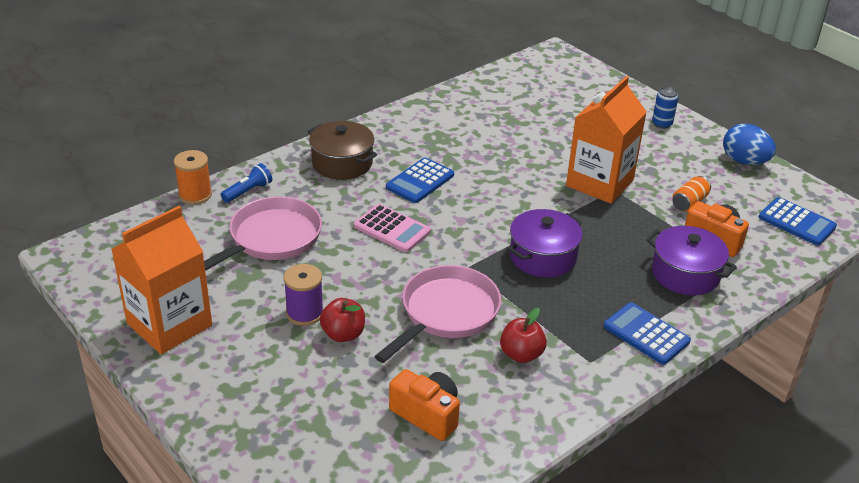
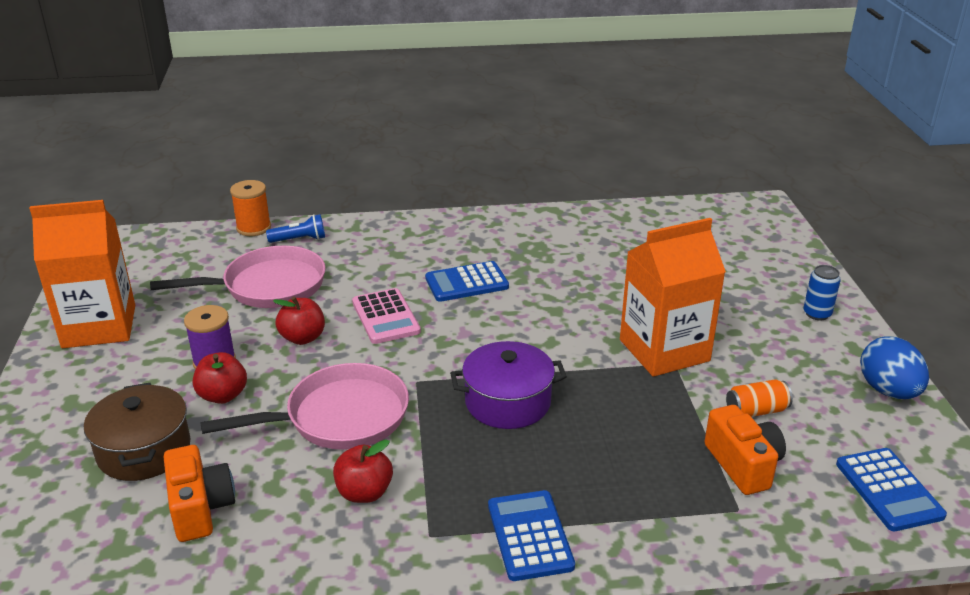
camera: 35 degrees right, 5 degrees down
(342, 163) = (412, 242): brown pot -> brown pot (144, 450)
(349, 268) = (302, 338): none -> red apple
(685, 274) = (658, 489): purple pot -> none

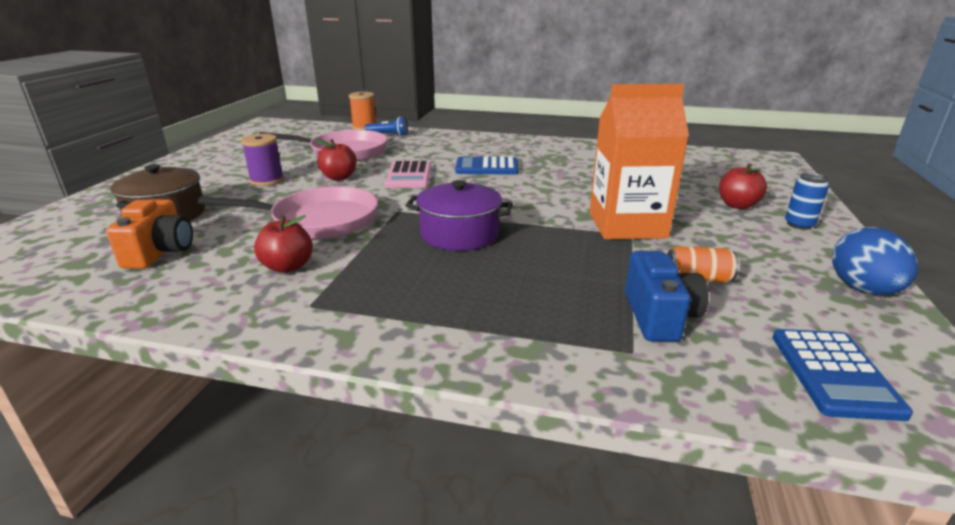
camera: 20 degrees right, 5 degrees down
(99, 326) = (218, 155): orange carton -> none
(223, 395) = (252, 197): red apple -> red apple (737, 205)
(530, 536) = (397, 325): blue calculator -> none
(743, 465) = (659, 316): orange camera -> blue camera

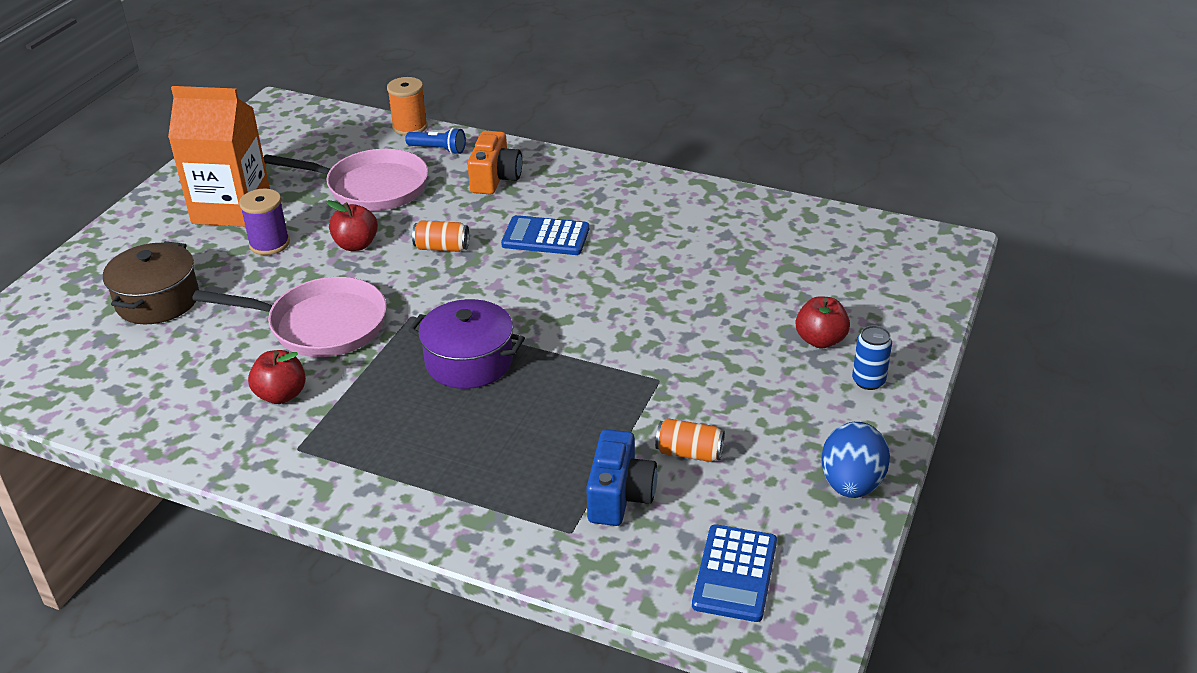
camera: 10 degrees right, 10 degrees up
(160, 252) = (156, 361): orange camera -> orange camera (495, 179)
(409, 176) = (442, 248): pink calculator -> orange can
(627, 225) = (664, 364): orange carton -> orange carton (231, 208)

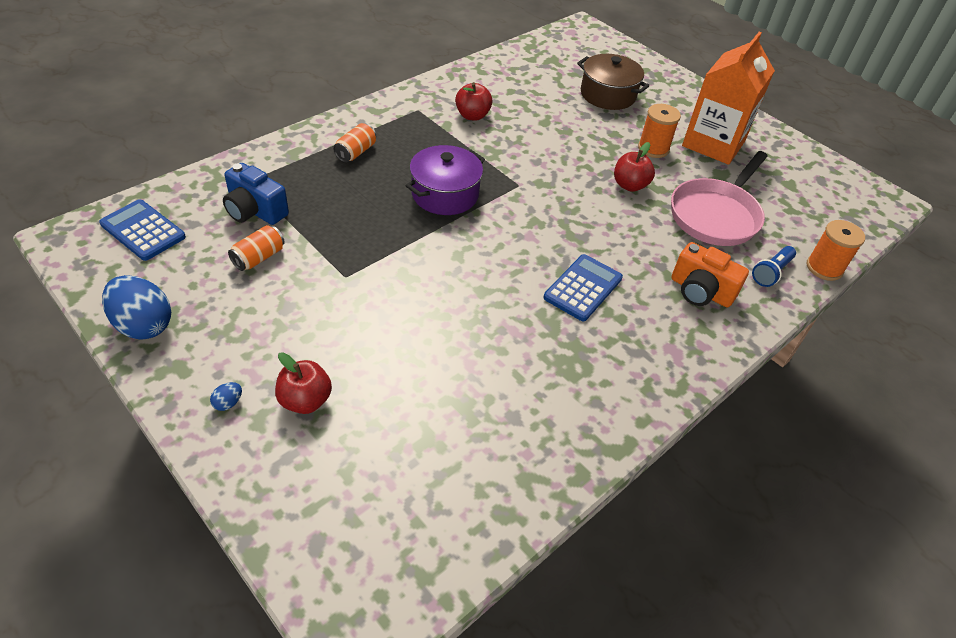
camera: 110 degrees right, 10 degrees up
(269, 244) = (653, 148): purple spool -> orange spool
(321, 325) = (535, 146): pink pan -> none
(442, 248) = (600, 225): orange can -> orange can (356, 152)
(868, 381) = (228, 403): blue can -> blue egg

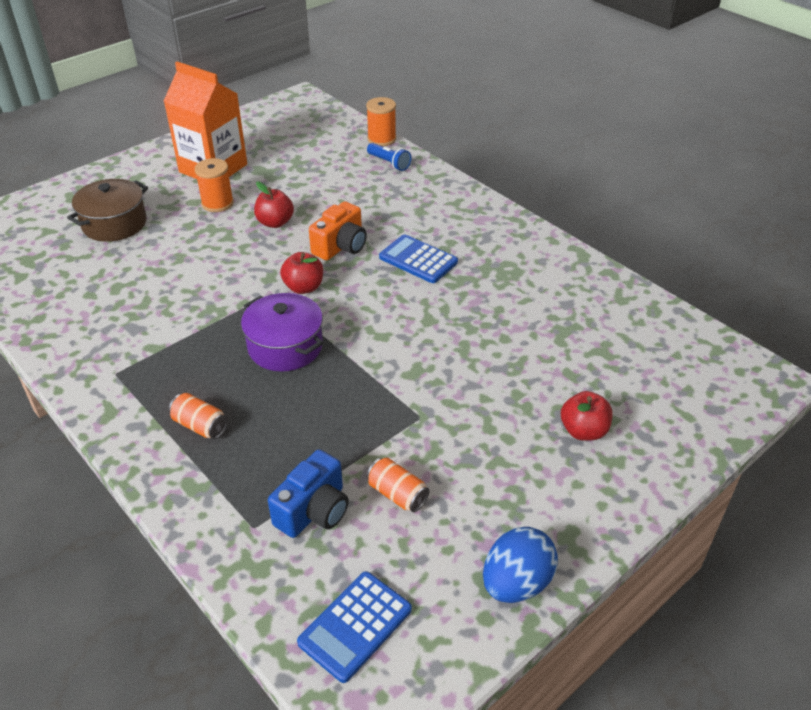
camera: 85 degrees left, 5 degrees down
(228, 403) = (601, 487): blue egg -> none
(472, 116) = (137, 326): red apple -> red apple (304, 287)
(700, 291) = (414, 199): orange camera -> orange camera (341, 246)
(716, 215) = (319, 180): pink pan -> none

